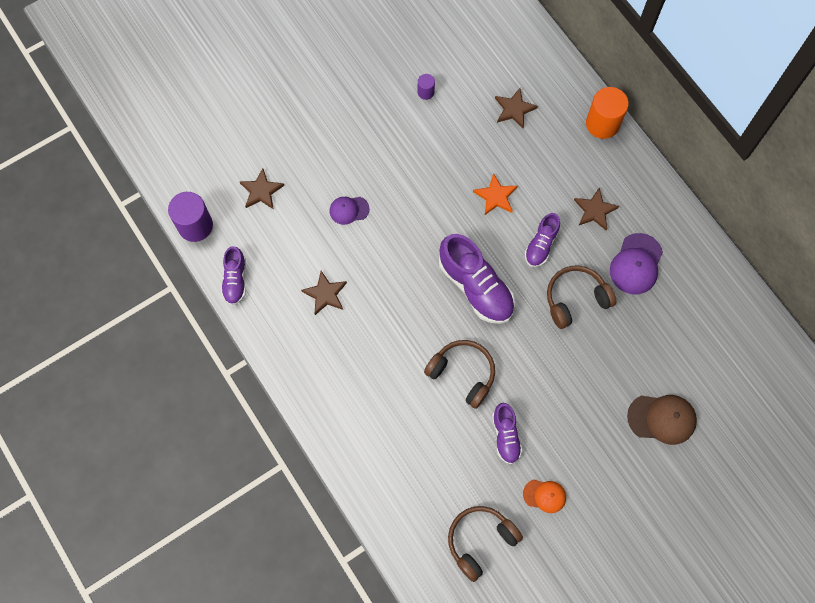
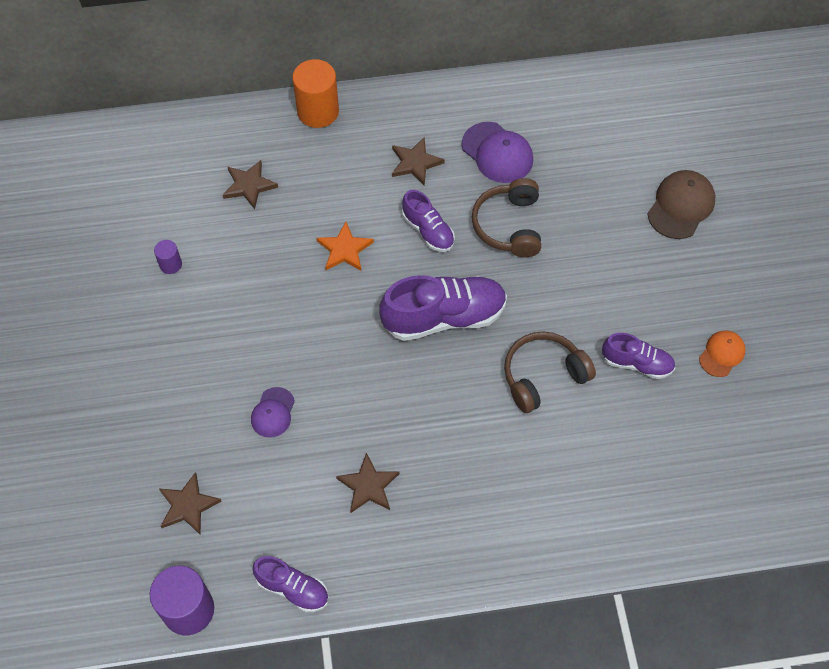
camera: 65 degrees left, 10 degrees down
(480, 541) = (749, 443): brown headphones -> none

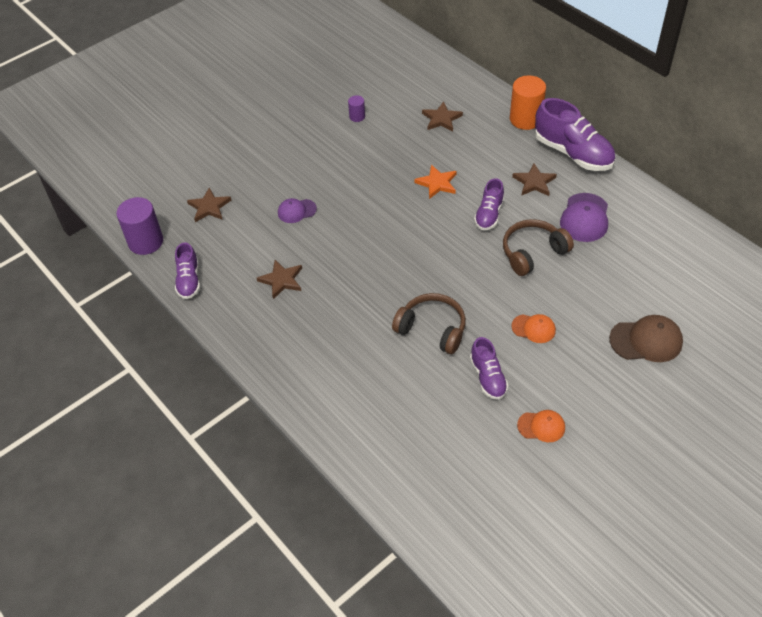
camera: 60 degrees right, 10 degrees down
(444, 317) = (431, 255): purple shoe -> purple shoe (573, 153)
(604, 287) = (533, 328): none -> orange cap

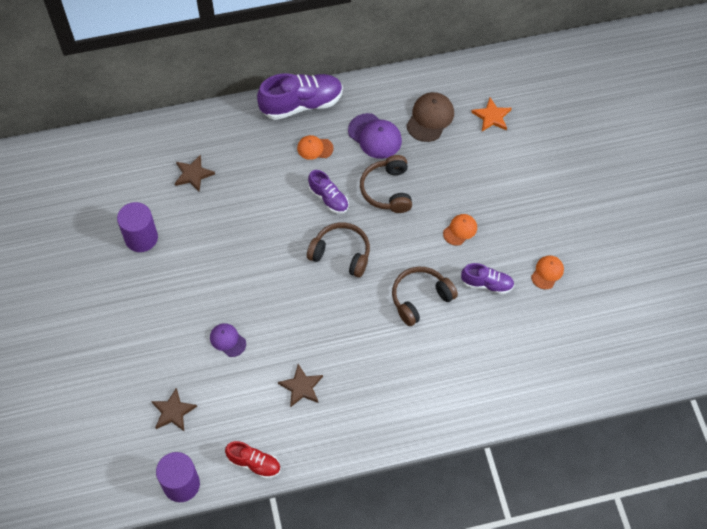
camera: 65 degrees left, 10 degrees up
(189, 280) = (254, 463): purple shoe -> red shoe
(296, 211) = (227, 340): purple cap -> purple cap turned 120 degrees clockwise
(357, 116) = (141, 238): purple cylinder -> purple cylinder, size x1.99
(437, 183) = (268, 217): orange star -> orange star (492, 116)
(437, 249) = (341, 254): none -> brown headphones
(525, 119) = (239, 114): orange cylinder -> none
(534, 182) = (315, 148): brown star -> orange cap
(646, 340) = (511, 166): brown cap -> brown cap (430, 118)

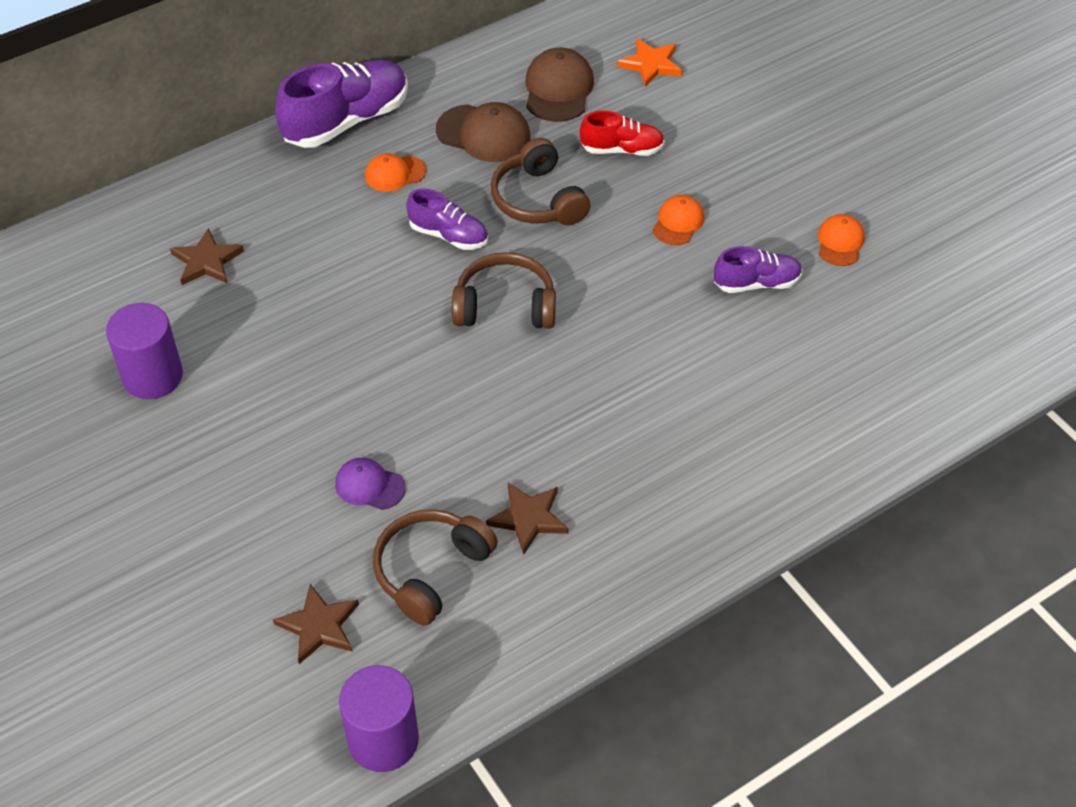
camera: 20 degrees left, 10 degrees down
(254, 463) = (500, 663): red shoe -> red shoe (622, 149)
(375, 136) = (483, 134): purple cap -> brown cap
(420, 298) = (663, 332): brown headphones -> brown headphones (431, 571)

